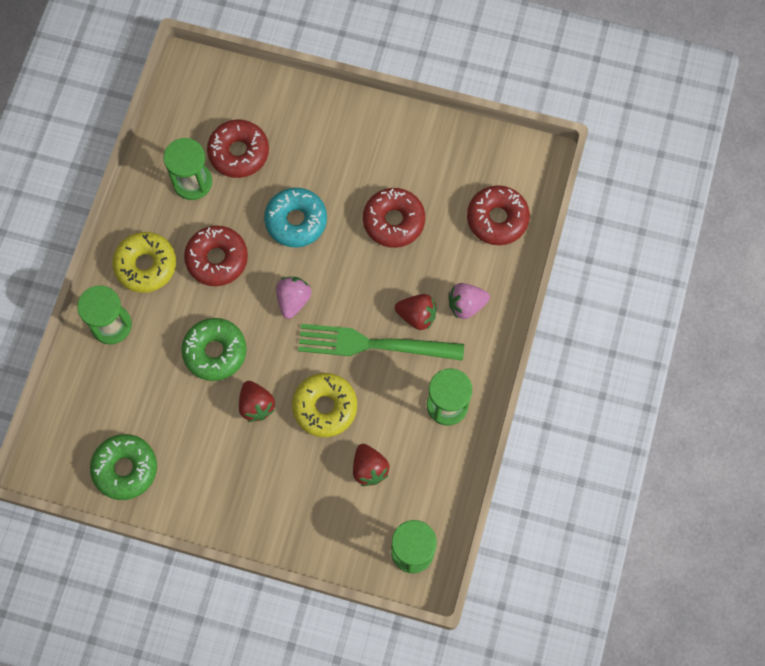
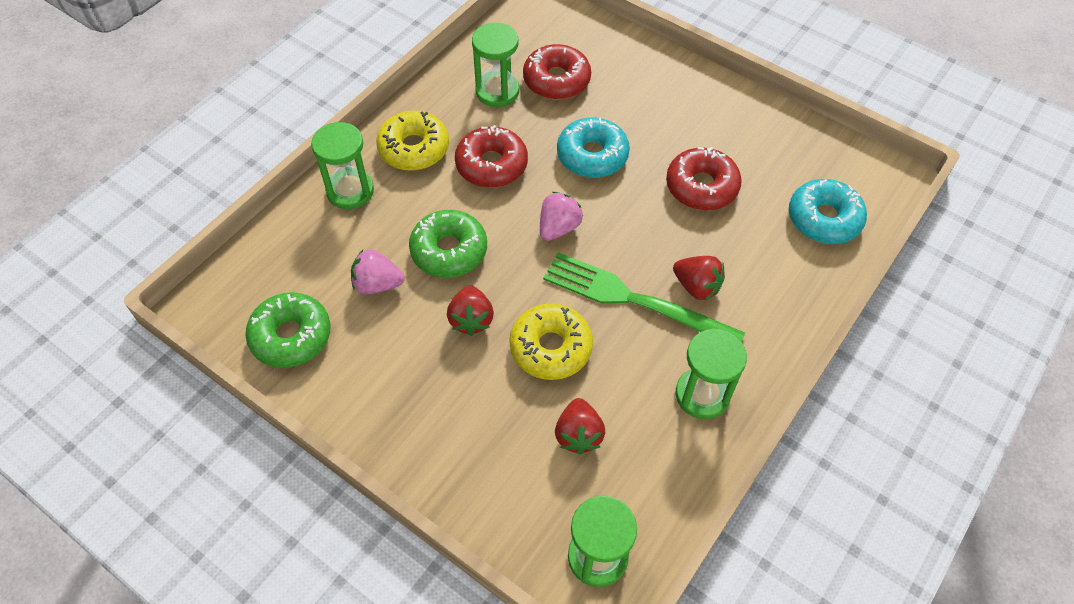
camera: 20 degrees right, 15 degrees down
(466, 305) = (760, 294): pink strawberry -> pink strawberry (377, 284)
(497, 219) = (824, 219): red donut -> turquoise donut

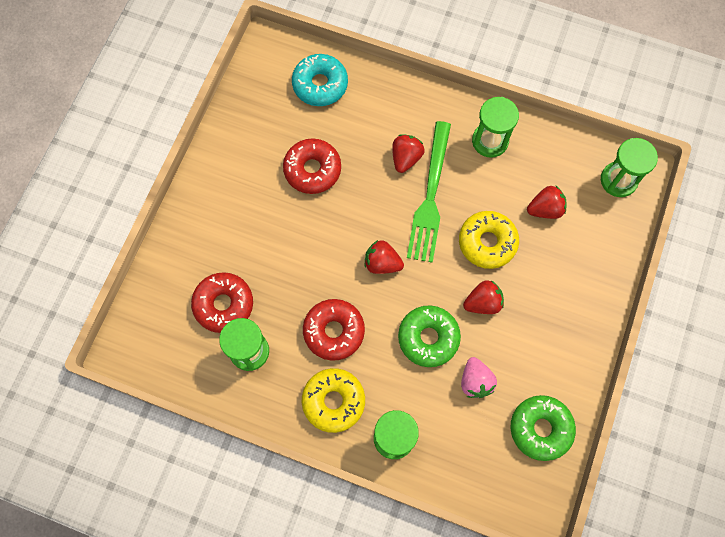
camera: 105 degrees left, 15 degrees up
(558, 228) = (382, 263): pink strawberry -> red strawberry
(592, 155) = (302, 255): turquoise donut -> none

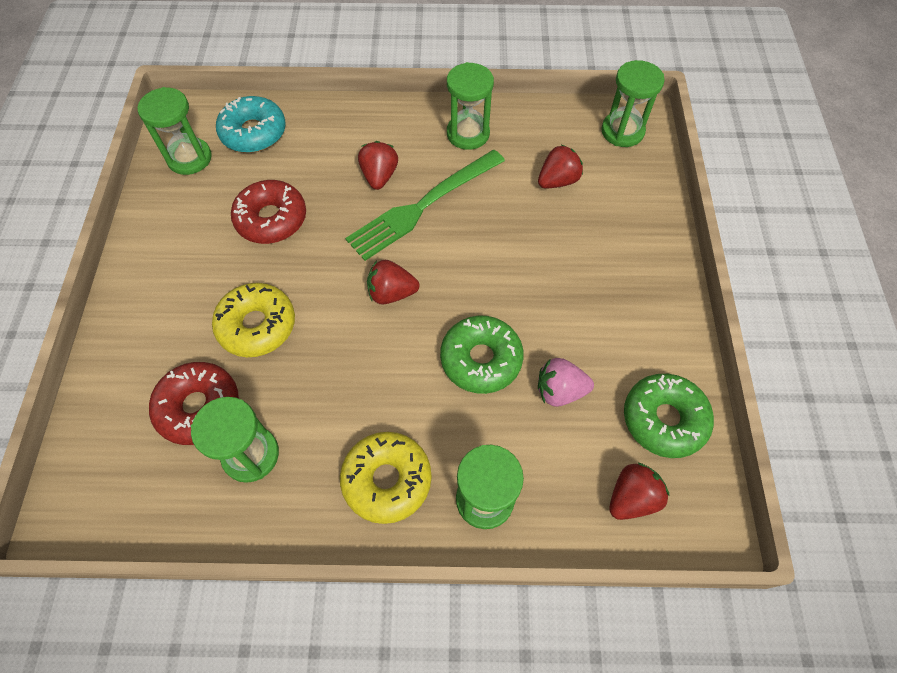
camera: 20 degrees left, 10 degrees down
(265, 93) = (189, 158): none -> green hourglass
(334, 331) = (358, 391): red donut -> none
(430, 197) = (422, 206): green fork -> green fork turned 60 degrees clockwise
(475, 381) = (560, 391): pink strawberry -> pink strawberry turned 120 degrees clockwise
(483, 303) = (530, 298): red strawberry -> red strawberry (632, 498)
(487, 242) = (508, 233): yellow donut -> yellow donut (257, 325)

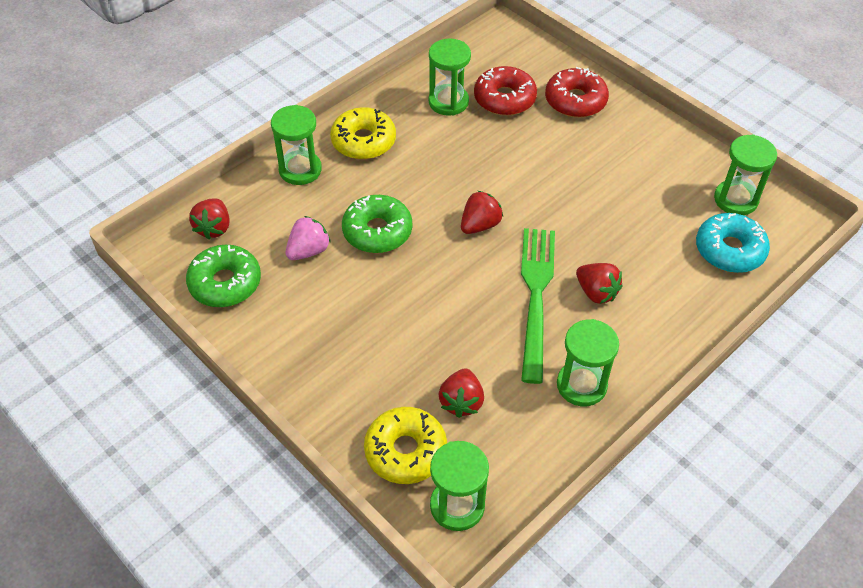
camera: 135 degrees right, 10 degrees down
(257, 325) = (533, 150): yellow donut -> yellow donut (405, 451)
(271, 219) = (619, 207): red donut -> red donut (575, 101)

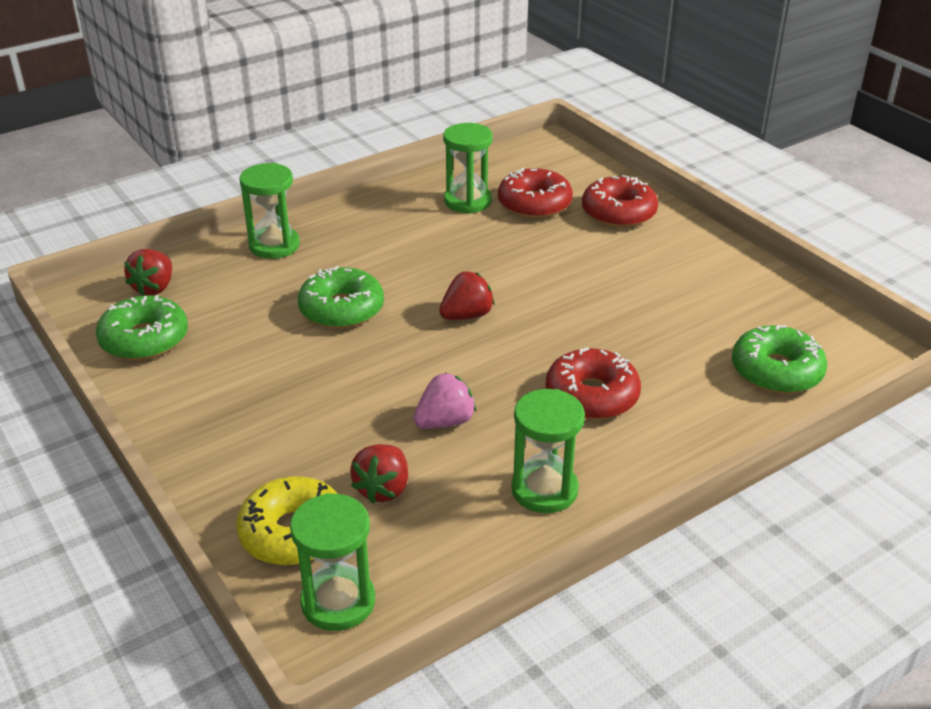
camera: 10 degrees right, 15 degrees down
(308, 251) = (254, 319): pink strawberry -> pink strawberry (445, 422)
(363, 141) = (357, 227): yellow donut -> none
(536, 296) = (514, 391): green fork -> none
(596, 292) = (591, 396): red strawberry -> red donut
(729, 250) = (776, 371): turquoise donut -> green donut
(735, 199) = (795, 322): green hourglass -> none

